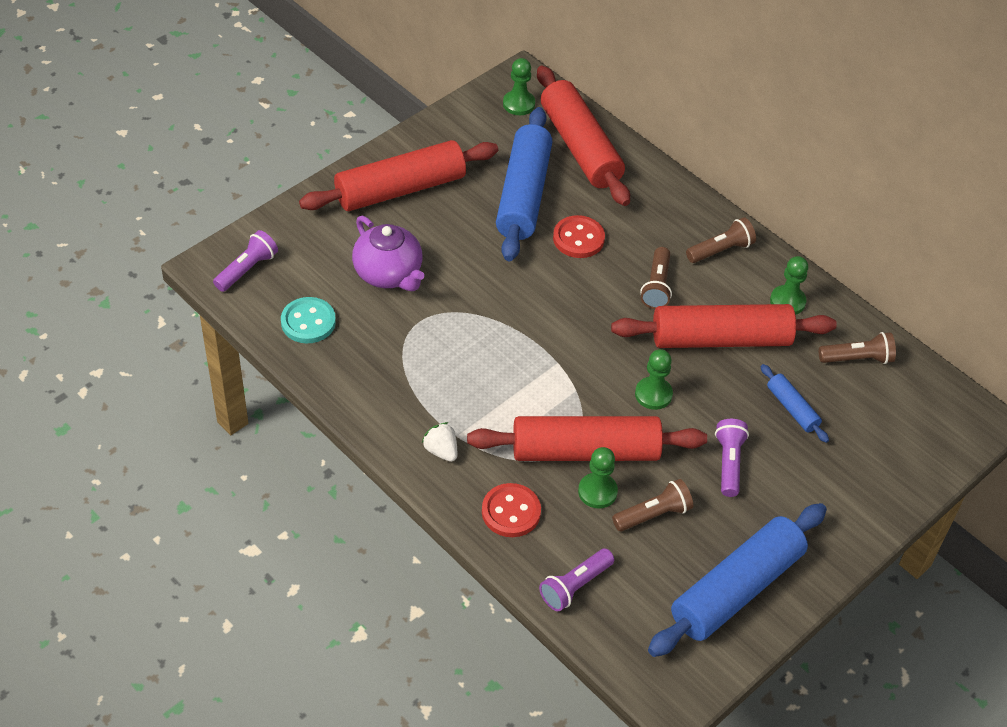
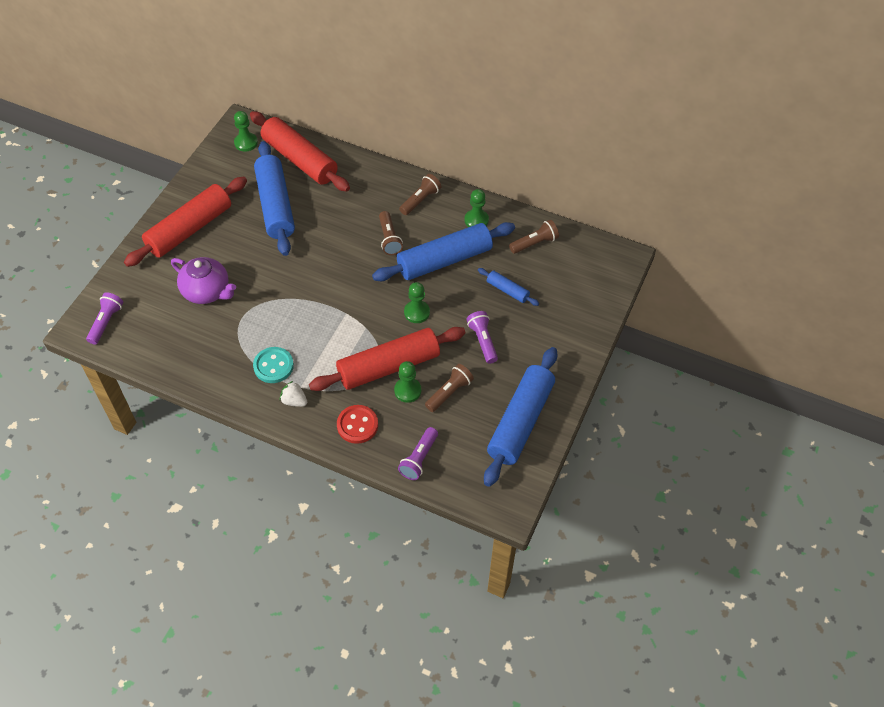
camera: 20 degrees left, 5 degrees up
(308, 322) = (165, 344): turquoise button -> turquoise button (273, 366)
(578, 238) = (325, 223): red button -> none
(720, 339) = (444, 260): red rolling pin -> blue rolling pin

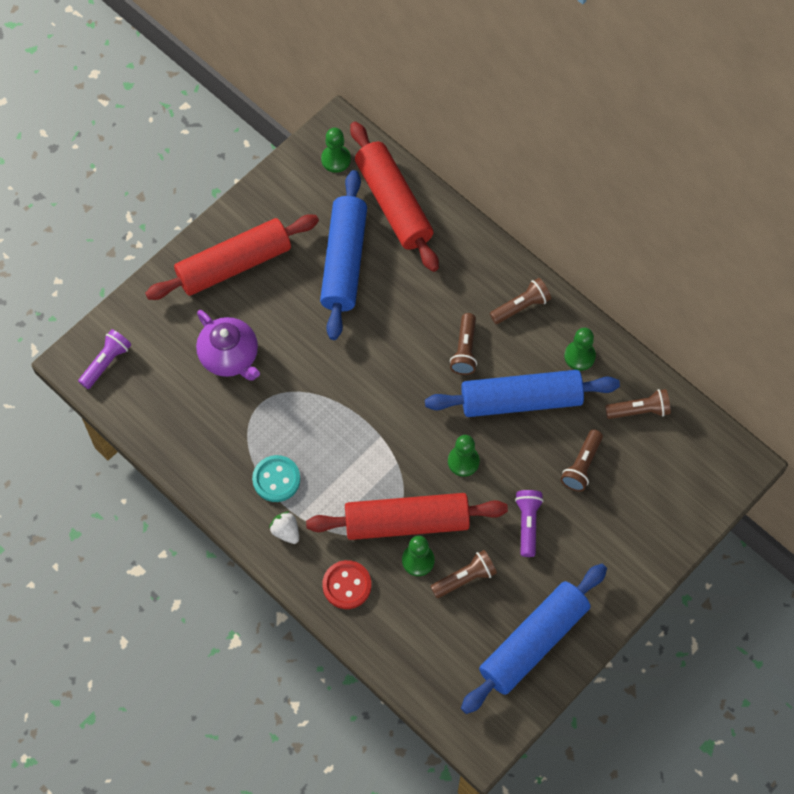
camera: 20 degrees right, 10 degrees up
(419, 459) = (402, 650): purple flashlight -> none
(507, 290) = (582, 465): blue rolling pin -> brown flashlight

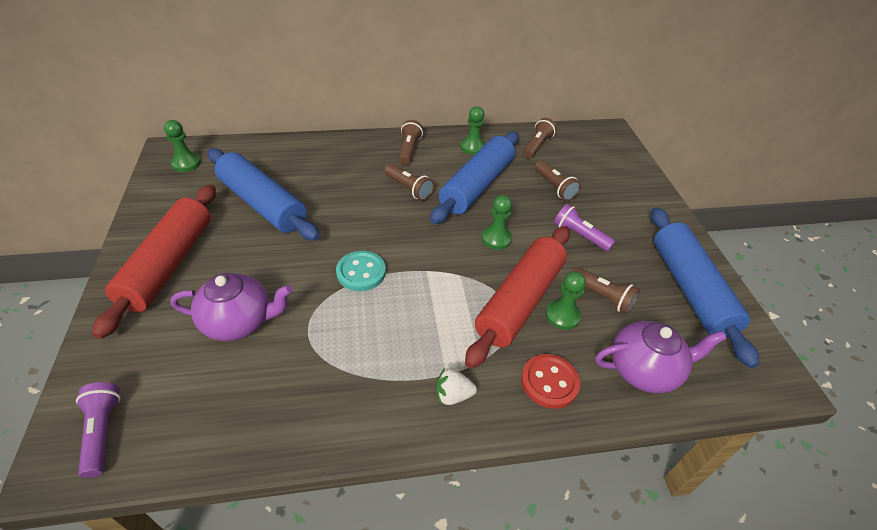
camera: 55 degrees left, 20 degrees down
(276, 479) = (392, 367): turquoise button -> turquoise button (361, 272)
(393, 204) = (259, 158): red rolling pin -> none
(411, 643) = (644, 370): none -> purple teapot
(465, 578) = (601, 296): brown flashlight -> brown flashlight turned 120 degrees clockwise

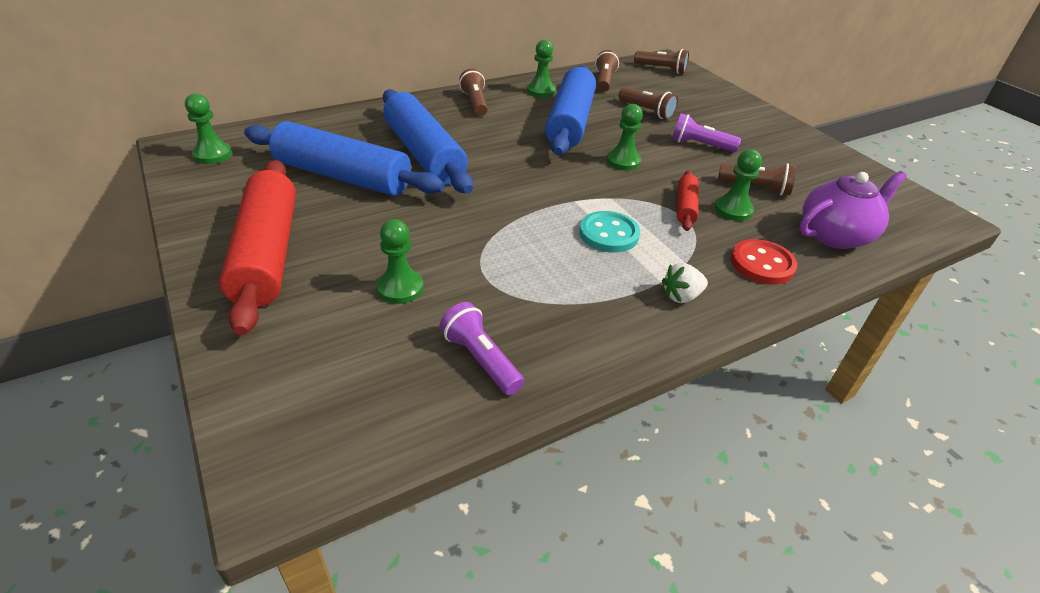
camera: 20 degrees left, 5 degrees down
(102, 432) = (308, 433): purple flashlight -> purple flashlight (481, 359)
(239, 322) = (400, 288): purple teapot -> green pawn
(361, 272) = (506, 215): turquoise button -> turquoise button (609, 234)
(409, 189) = (501, 136): brown flashlight -> brown flashlight (661, 69)
(520, 301) = (685, 207): red rolling pin -> red rolling pin, size x0.46
(690, 289) = (826, 168): blue rolling pin -> blue rolling pin (424, 154)

